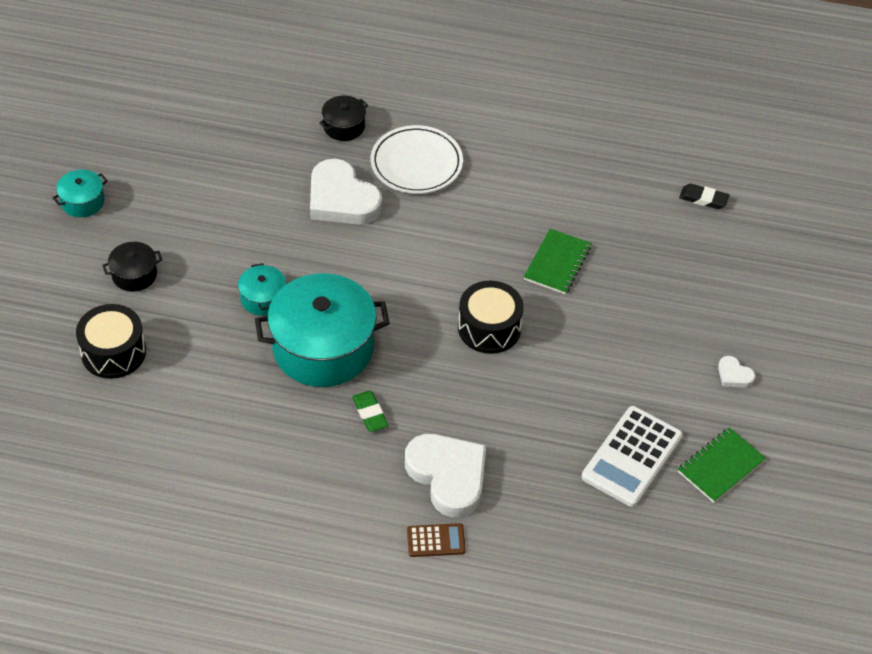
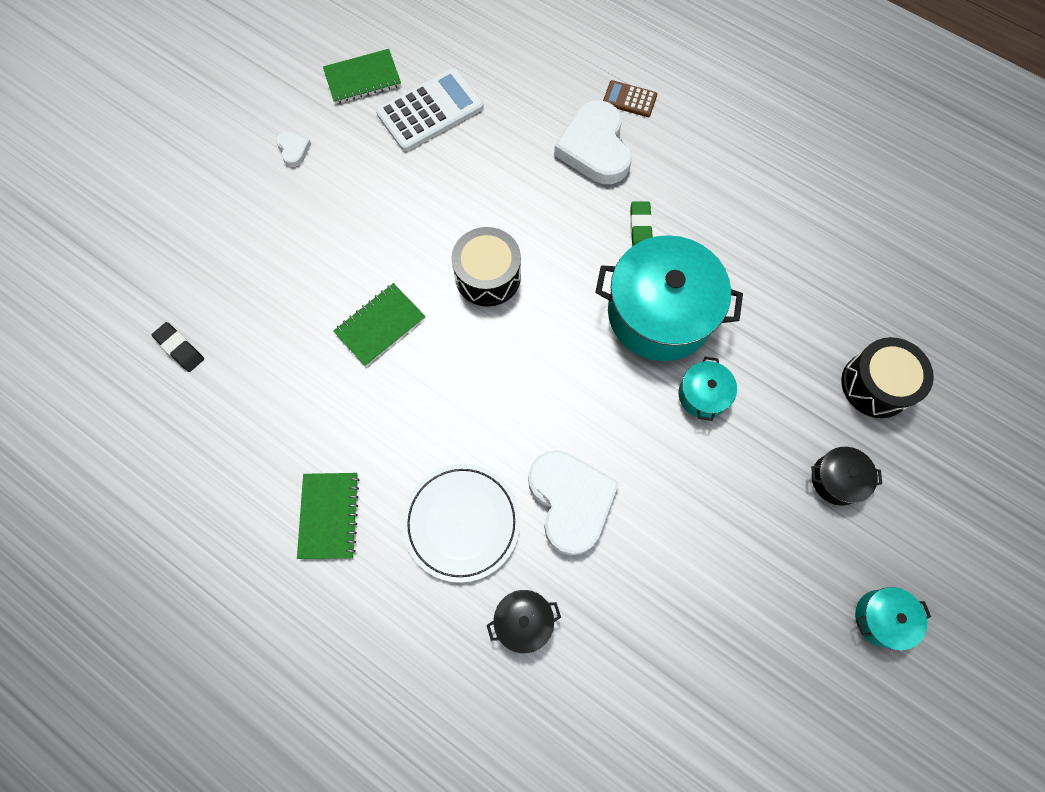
camera: 155 degrees left, 20 degrees up
(515, 139) = (329, 516): none -> green notebook

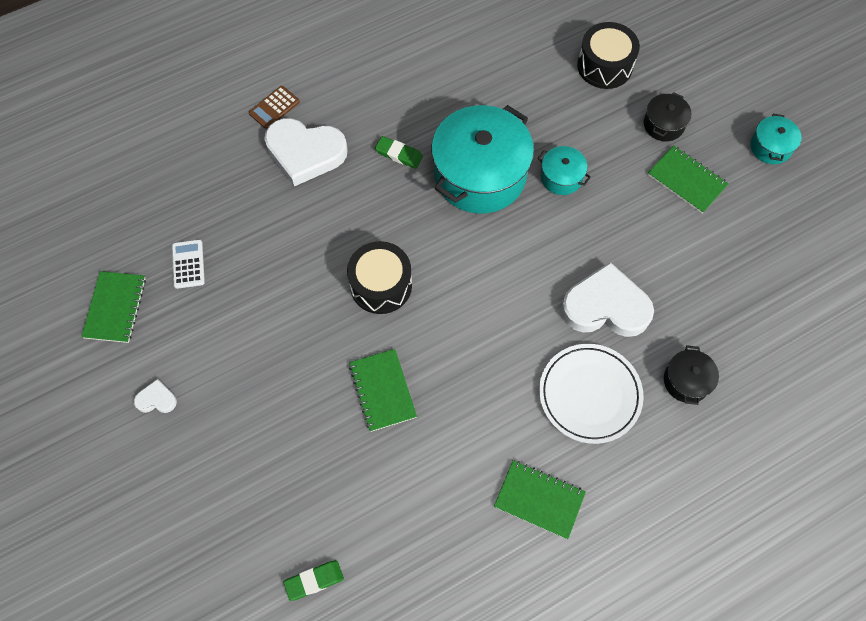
camera: 65 degrees left, 5 degrees down
(180, 348) = (314, 580): black eraser -> green eraser
(430, 111) = (188, 264): white calculator -> white calculator, size x0.52
(776, 533) = (686, 180): none -> green notebook

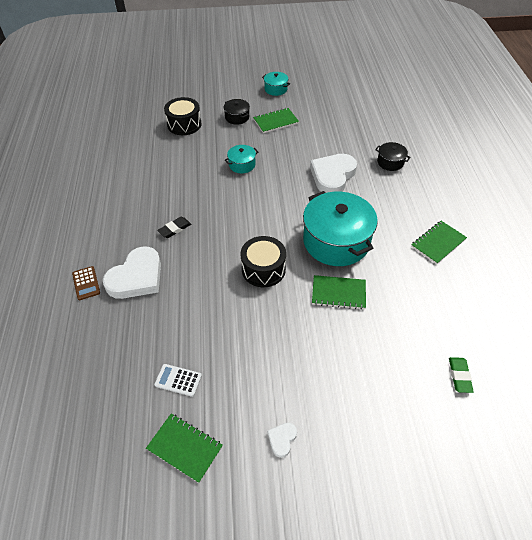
camera: 65 degrees left, 15 degrees down
(399, 154) = (175, 229): green eraser -> black eraser
(480, 174) = (216, 197): turquoise pot -> turquoise pot (336, 241)
(589, 394) = (382, 200): white plate -> none

